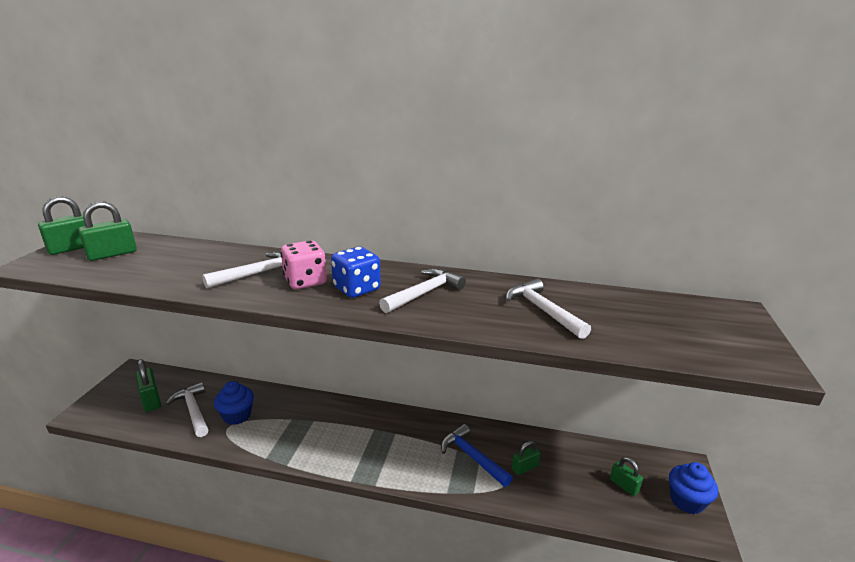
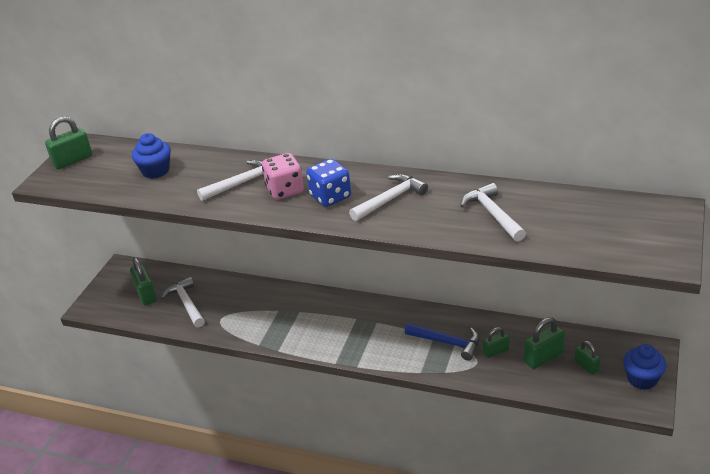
camera: 10 degrees right, 10 degrees up
(112, 254) = (109, 166): green padlock -> green padlock (543, 357)
(237, 415) = (227, 308): blue cupcake -> blue cupcake (156, 171)
(472, 457) = (447, 343): blue hammer -> blue hammer turned 150 degrees clockwise

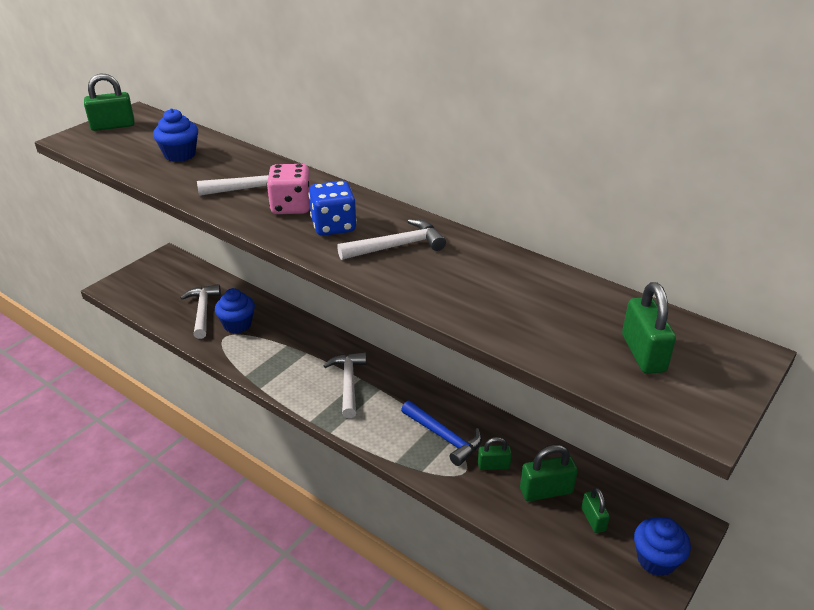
camera: 15 degrees right, 0 degrees up
(146, 294) = (171, 290): green padlock -> green padlock (643, 353)
(225, 306) = (237, 324): none -> blue cupcake
(492, 214) = (504, 295): white hammer -> white hammer (348, 383)

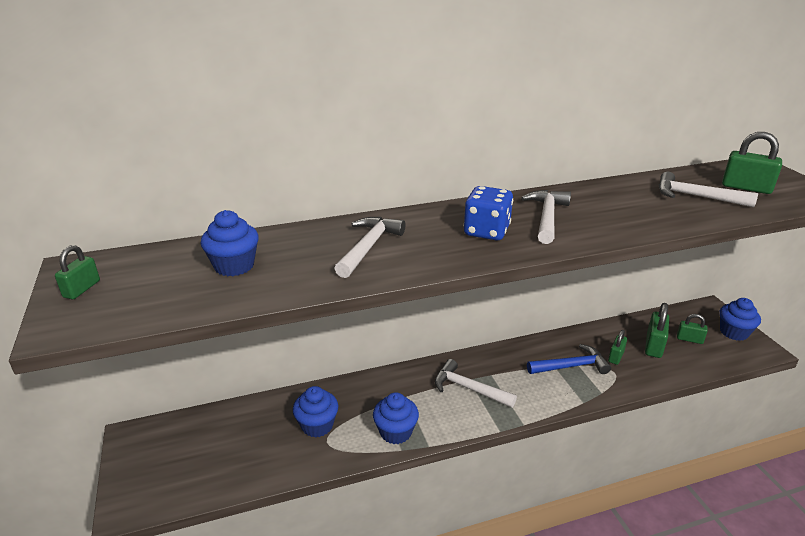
camera: 55 degrees left, 5 degrees down
(113, 126) = (82, 289): green padlock -> green padlock, size x0.63
(202, 311) = (266, 443): white hammer -> white hammer (696, 196)
(261, 365) = (395, 432): none -> blue cupcake
(291, 207) = (429, 239): pink dice -> none

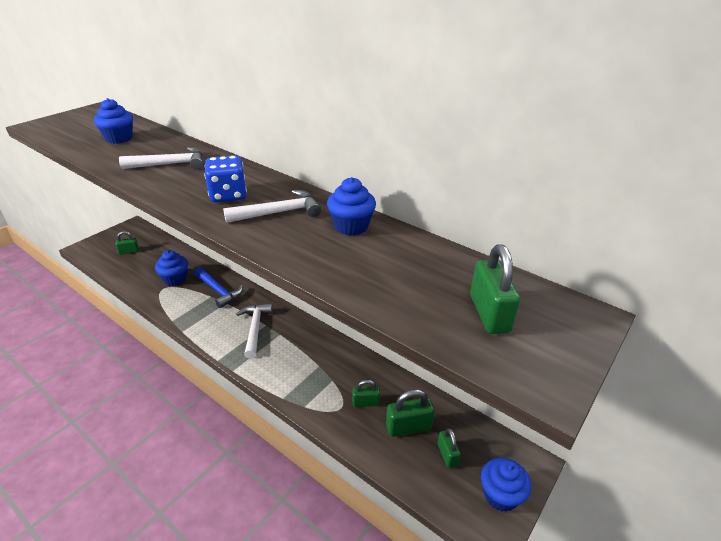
camera: 55 degrees right, 5 degrees up
(82, 289) = (74, 117): green padlock -> green padlock (129, 251)
(395, 432) = (187, 312): blue cupcake -> blue cupcake (351, 226)
(571, 366) = (327, 376): blue hammer -> blue hammer (218, 291)
(696, 196) = (416, 281): white hammer -> none

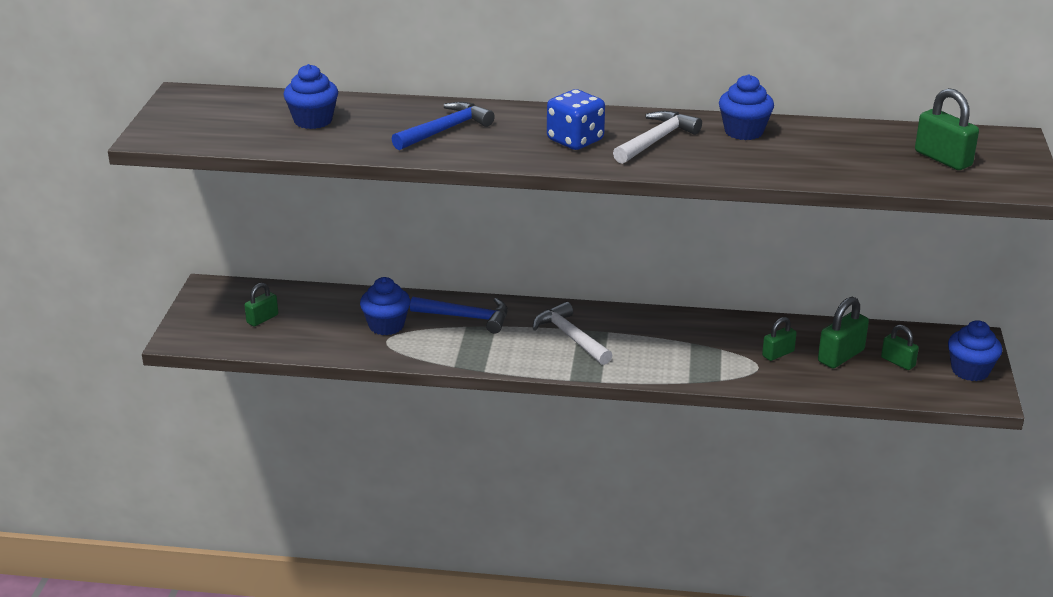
camera: 30 degrees left, 5 degrees down
(170, 164) = (445, 130): white hammer -> blue hammer

